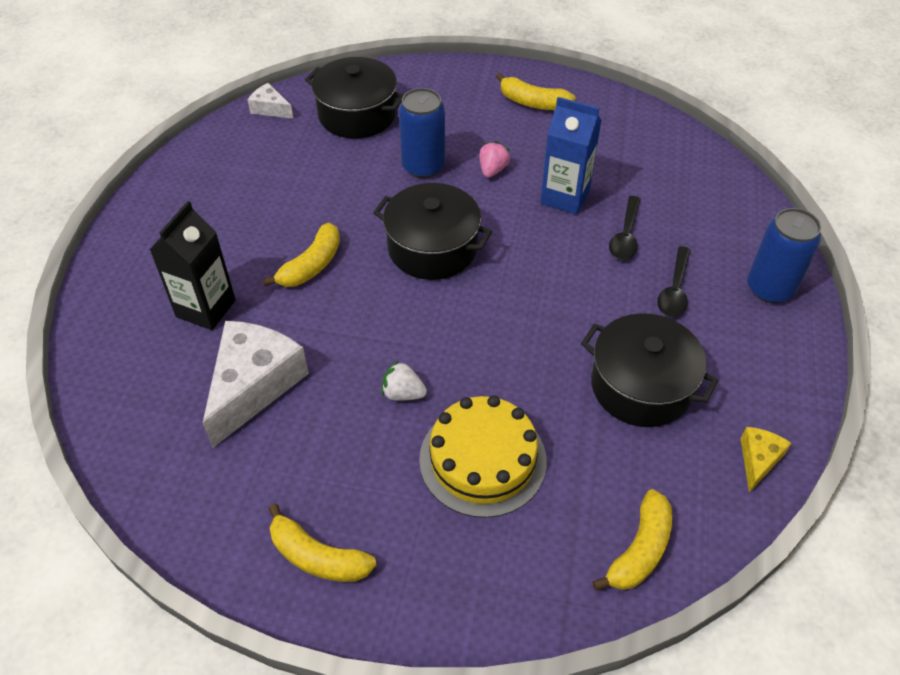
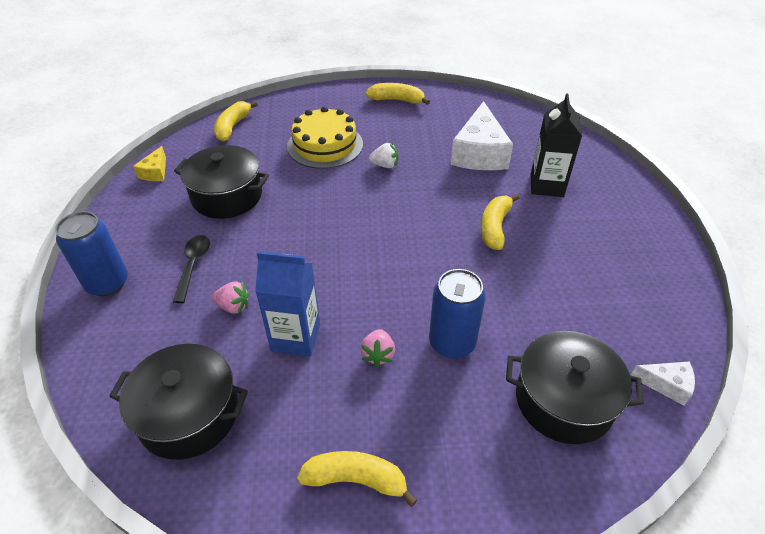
camera: 165 degrees right, 5 degrees down
(432, 248) = (406, 260): black pot -> black pot (189, 414)
(625, 236) = (233, 306): black spoon -> pink strawberry

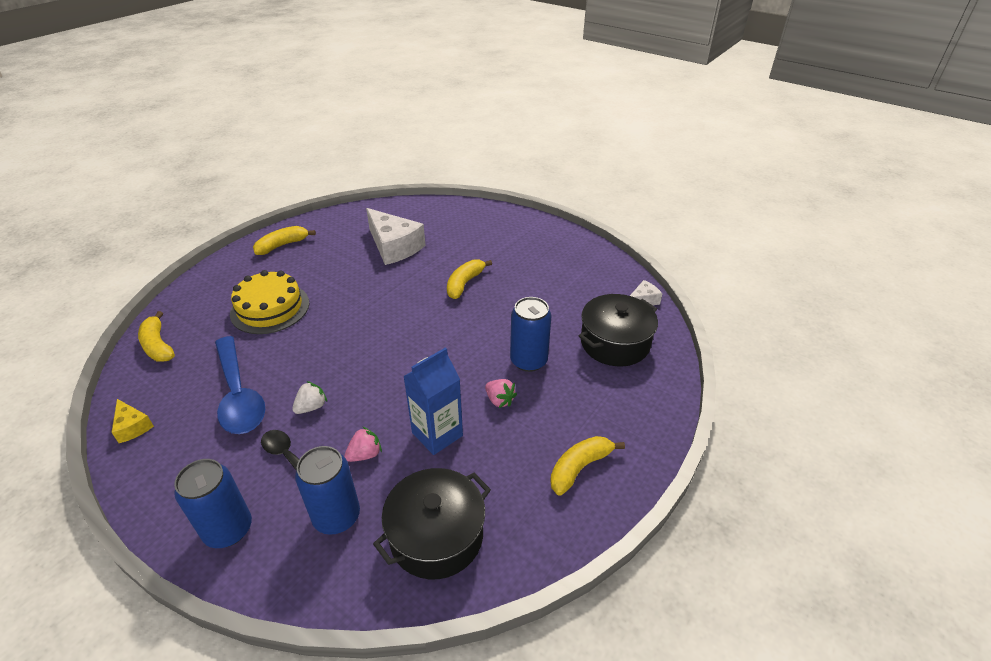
camera: 50 degrees left, 5 degrees down
(161, 334) = (336, 516): none -> blue can
(227, 196) = (239, 395): black pot -> blue spoon
(385, 165) = (339, 293): white strawberry -> white strawberry (311, 407)
(495, 227) = (464, 283): yellow banana -> yellow banana turned 60 degrees clockwise
(546, 185) = (461, 241): black carton -> none

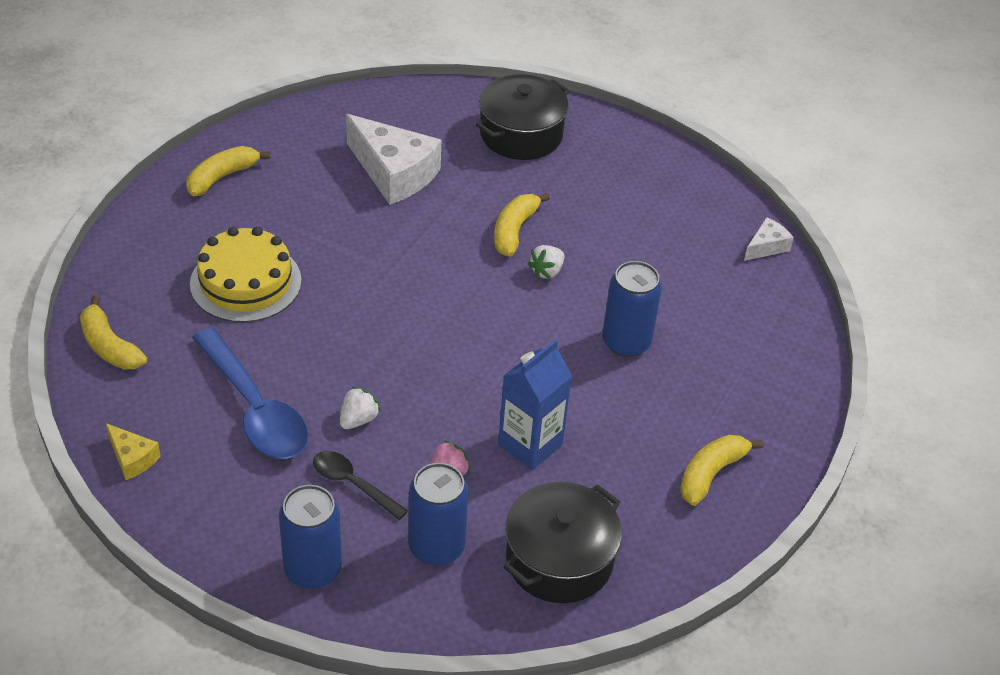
camera: 10 degrees left, 5 degrees up
(481, 310) = (547, 271): none -> white strawberry
(499, 400) = (599, 397): pink strawberry -> none
(615, 343) = (735, 311): black pot -> black pot (521, 134)

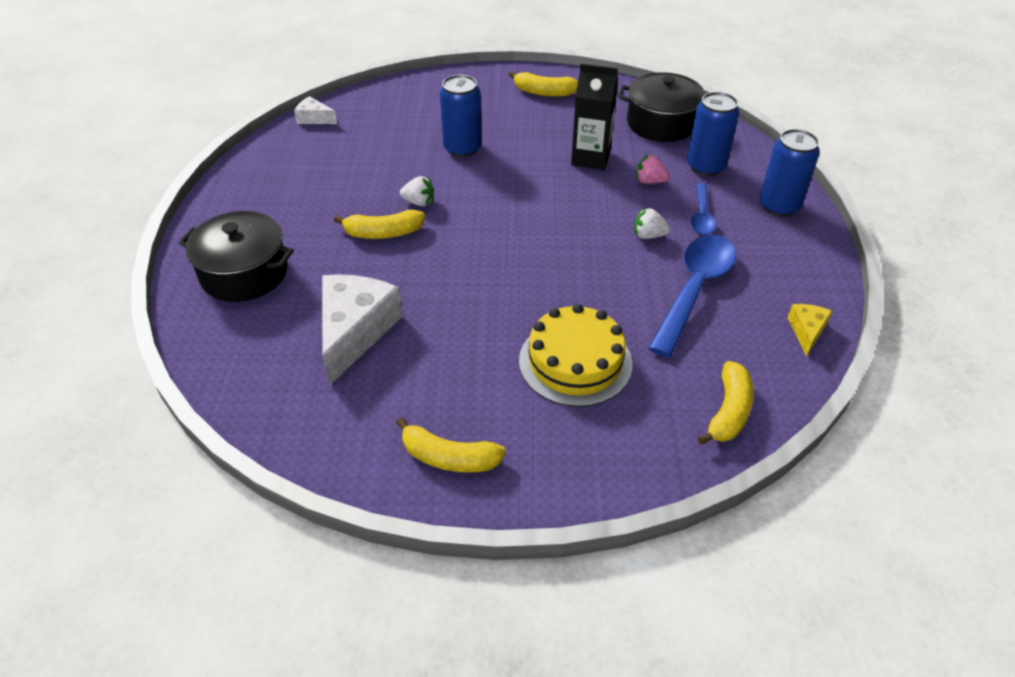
camera: 115 degrees left, 0 degrees up
(352, 484) = (702, 216): black spoon -> blue spoon
(530, 444) = (590, 158): blue carton -> black carton

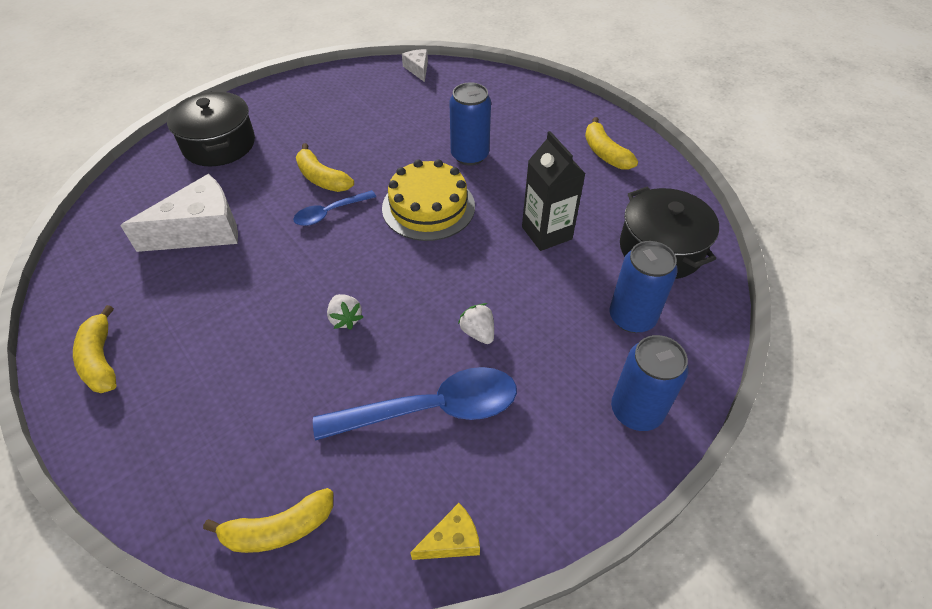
camera: 50 degrees right, 5 degrees up
(419, 202) = (376, 174): white strawberry -> white strawberry (345, 319)
(575, 362) = (263, 375): yellow cake -> yellow cake (428, 207)
(650, 181) = (559, 290): pink strawberry -> none
(702, 216) = (549, 356): blue spoon -> blue spoon (329, 213)

